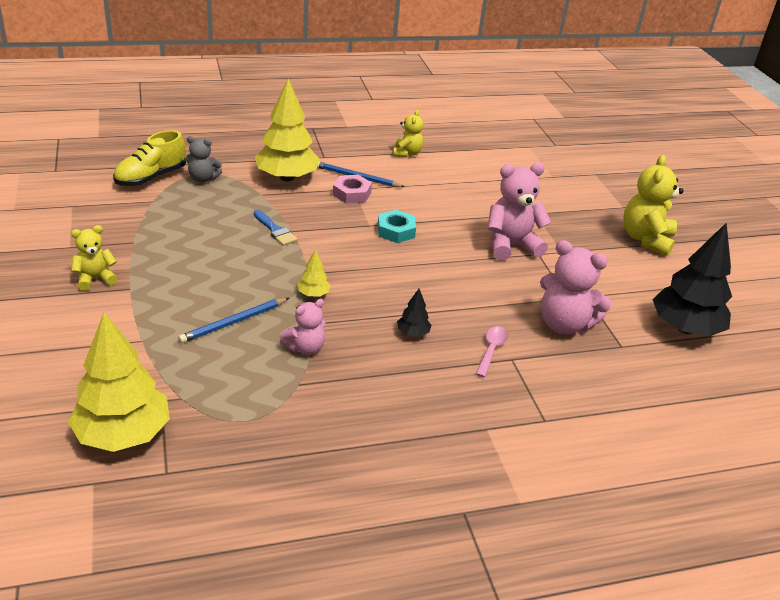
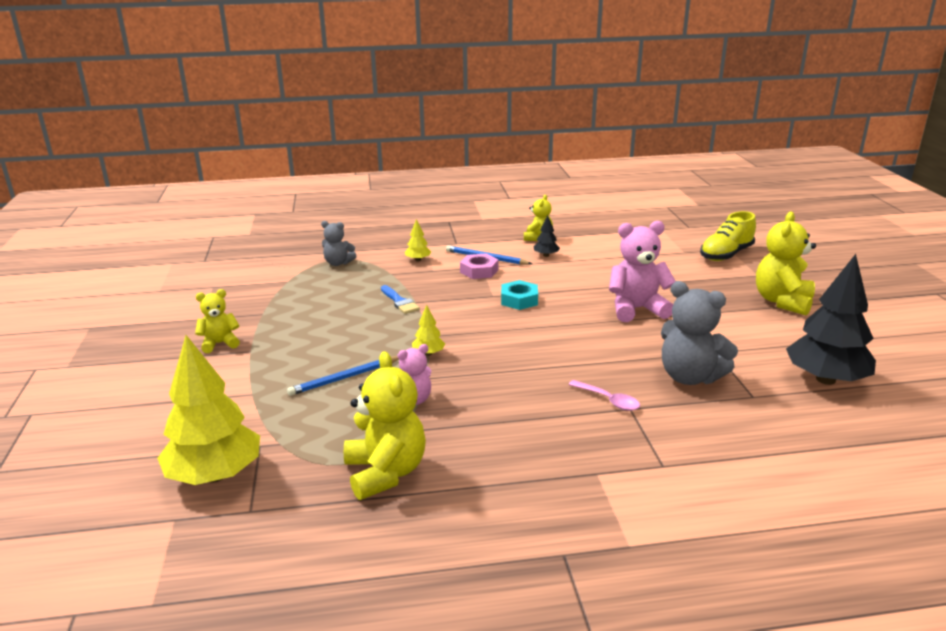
camera: 10 degrees right, 10 degrees down
(151, 177) = (290, 263): yellow shoe -> yellow shoe (726, 254)
(287, 177) = (418, 260): yellow tree -> yellow tree, size x0.43
(290, 430) = (385, 473): none -> yellow teddy bear
(413, 333) = (526, 386): black tree -> black tree (546, 255)
(491, 350) = (608, 400): pink spoon -> pink spoon turned 105 degrees clockwise
(564, 324) = (689, 377): pink teddy bear -> grey teddy bear

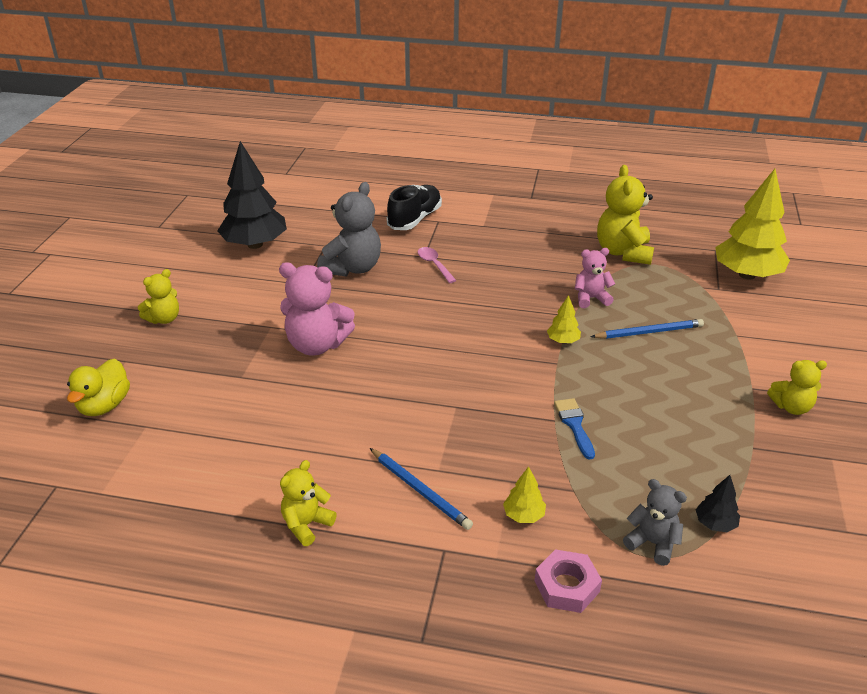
camera: 160 degrees left, 10 degrees up
(479, 271) = (446, 461): pink nut -> pink nut (566, 586)
(519, 300) = (430, 391): turquoise nut -> none
(546, 255) = (331, 472): black tree -> black tree (715, 524)
(689, 377) = (352, 268): grey teddy bear -> grey teddy bear turned 60 degrees clockwise
(695, 460) = (415, 219): none -> black shoe
(726, 254) = (104, 405): yellow shoe -> yellow duck
(782, 302) = (164, 319): yellow teddy bear -> yellow teddy bear, size x0.58

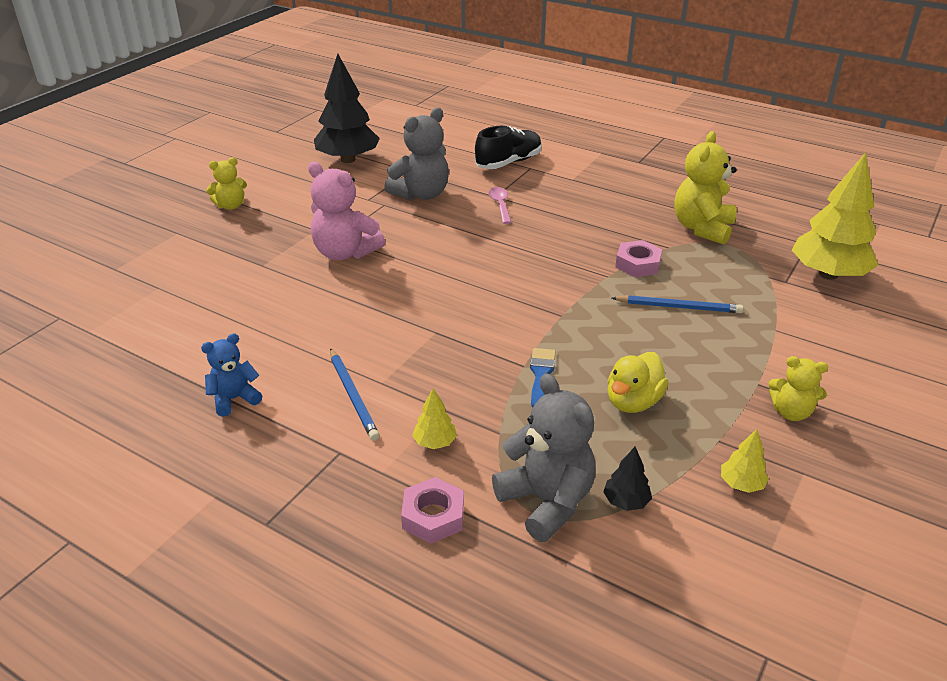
camera: 20 degrees right, 0 degrees up
(104, 405) = (137, 264): yellow duck -> yellow duck (633, 402)
(306, 525) = (234, 399): yellow teddy bear -> blue teddy bear
(563, 341) = (581, 297): yellow tree -> yellow tree (741, 484)
(591, 298) = (637, 264): pink teddy bear -> pink nut
(652, 543) = (546, 501): grey teddy bear -> grey teddy bear, size x1.71

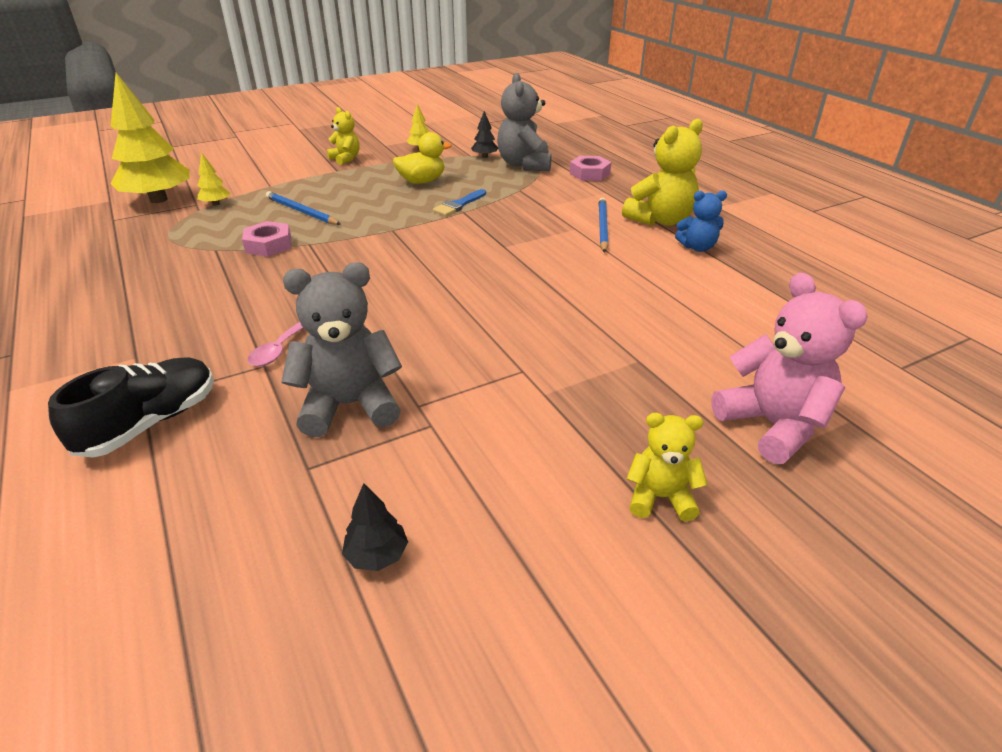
camera: 150 degrees left, 0 degrees up
(345, 253) = (529, 344): pink teddy bear -> pink teddy bear (772, 425)
(348, 159) = (377, 555): black tree -> black tree, size x0.43
(435, 442) = (564, 195): yellow tree -> yellow tree (216, 204)
(508, 162) = (150, 423): black shoe -> black shoe turned 135 degrees clockwise
(702, 228) = (152, 255): yellow teddy bear -> yellow teddy bear (660, 220)

